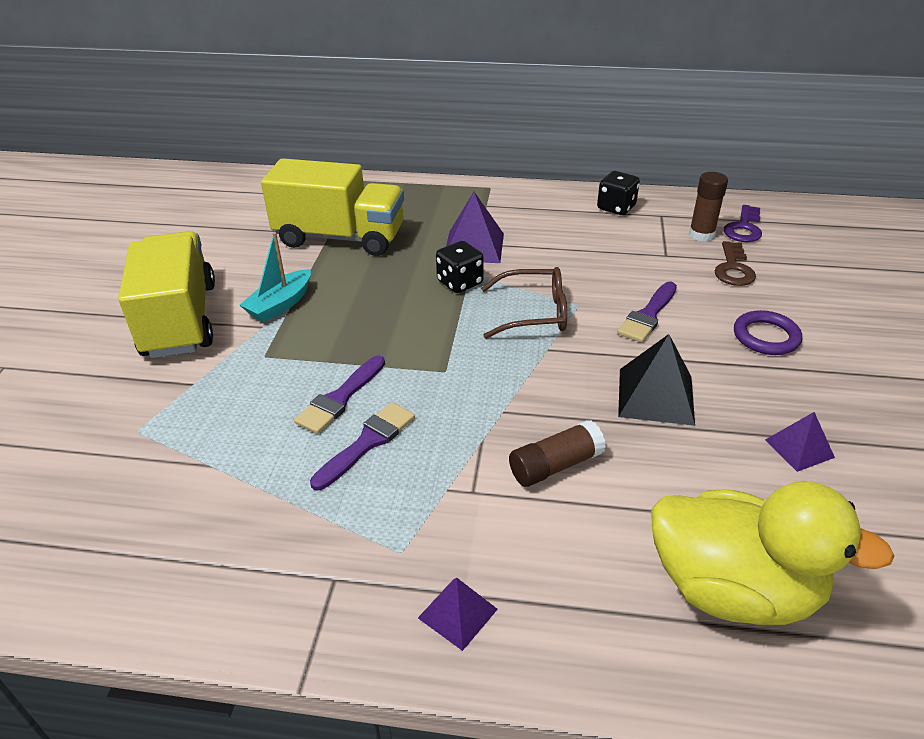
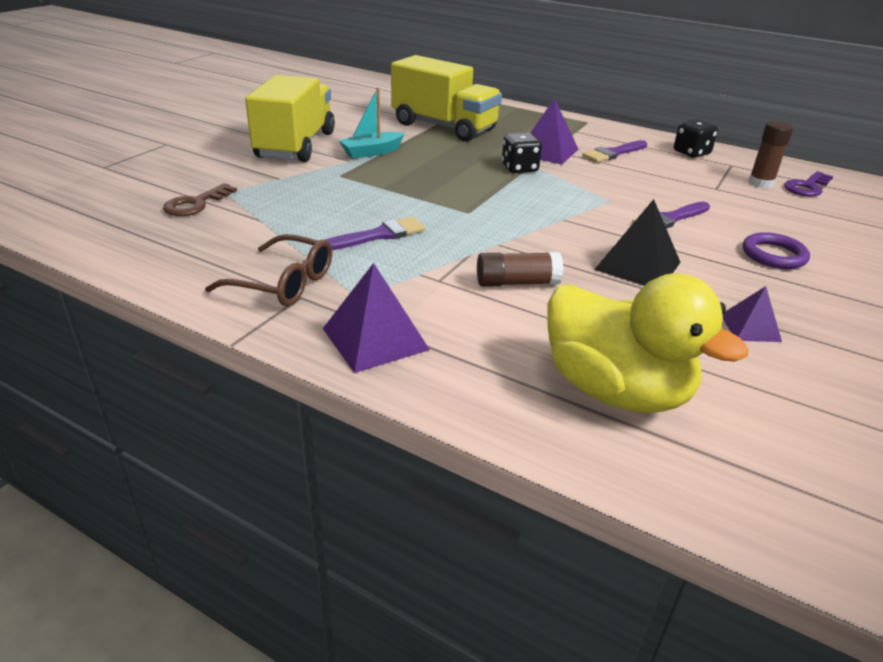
camera: 20 degrees right, 5 degrees down
(340, 398) = (377, 208): purple brush -> purple brush (613, 153)
(457, 613) = (375, 339): purple pyramid -> purple pyramid, size x1.67
(534, 313) = (568, 197): brown glasses -> brown glasses (284, 283)
(733, 269) = (775, 209): brown key -> brown key (196, 204)

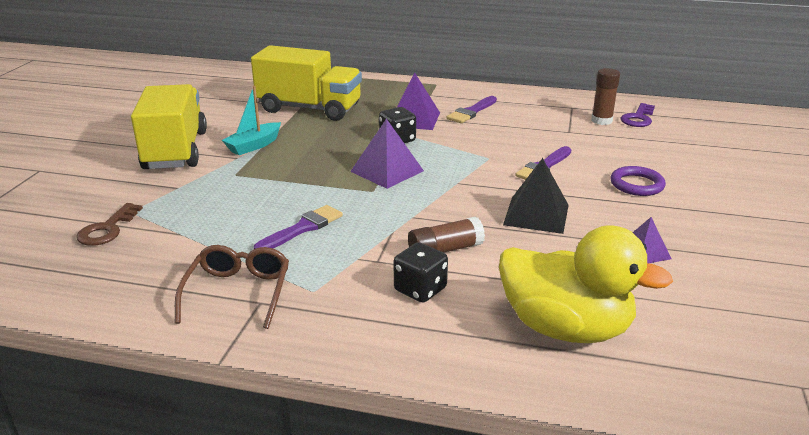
camera: 15 degrees left, 5 degrees down
(284, 283) = (238, 292): brown glasses -> brown glasses turned 90 degrees counterclockwise
(375, 339) = (348, 327): purple pyramid -> purple pyramid (387, 171)
(691, 153) = (535, 101): black dice -> black dice (420, 289)

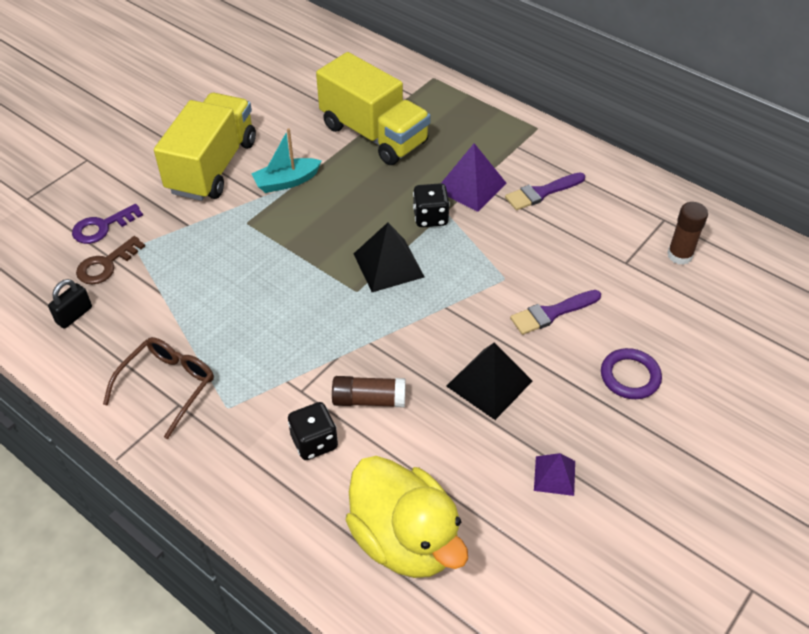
camera: 25 degrees right, 20 degrees up
(94, 270) = (74, 315): none -> black padlock
(302, 228) = (263, 323): purple brush -> none
(387, 171) = (388, 265): purple pyramid -> black pyramid
(638, 118) = (728, 265): purple key -> purple key (102, 227)

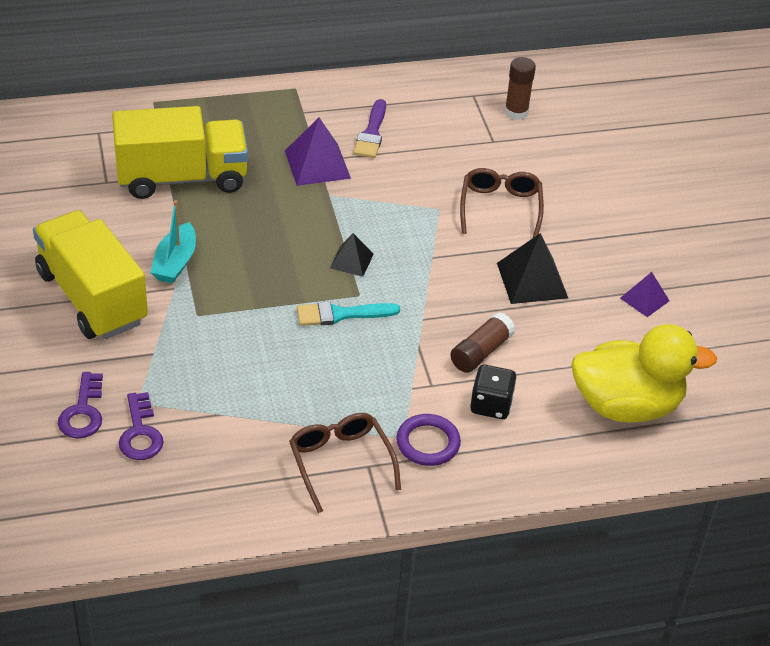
camera: 55 degrees left, 5 degrees down
(74, 315) = (183, 485): black padlock -> none
(106, 265) = (140, 433): brown key -> purple key
(325, 294) = (341, 314): none -> turquoise brush
(388, 265) = (351, 261): black pyramid -> black pyramid, size x0.60
(430, 217) = (325, 207): black dice -> none
(552, 313) = (500, 208): purple brush -> brown glasses
(630, 376) = (598, 209): purple ring -> purple ring (428, 443)

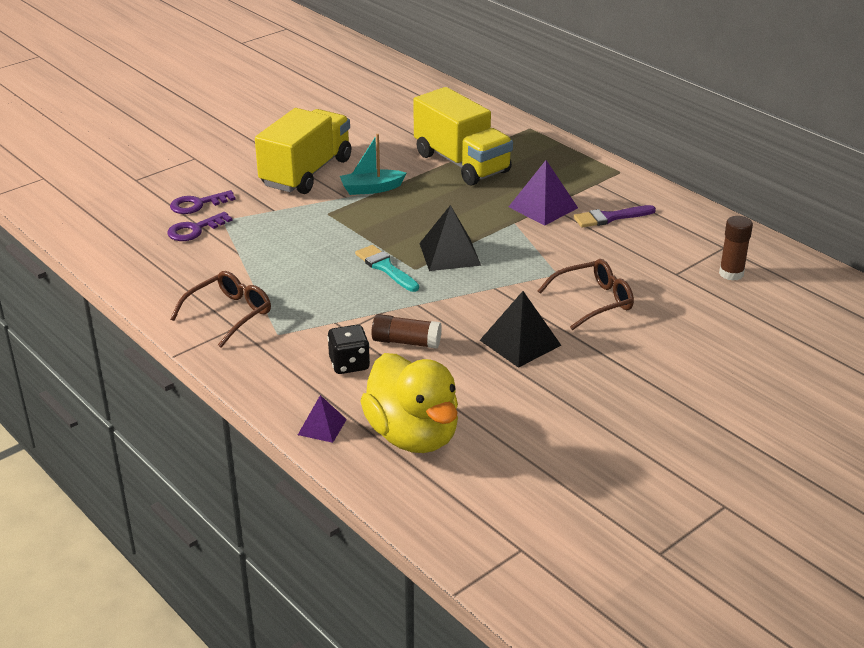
camera: 65 degrees right, 10 degrees down
(351, 261) = (449, 254): black pyramid -> black pyramid, size x1.67
(428, 443) = (281, 346): purple ring -> none
(644, 299) = (562, 410): purple pyramid -> purple pyramid (322, 427)

